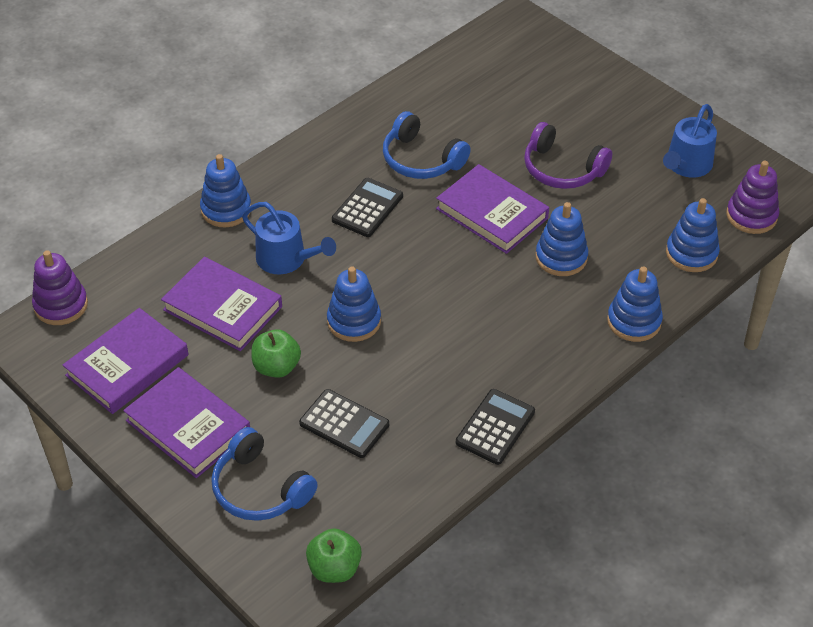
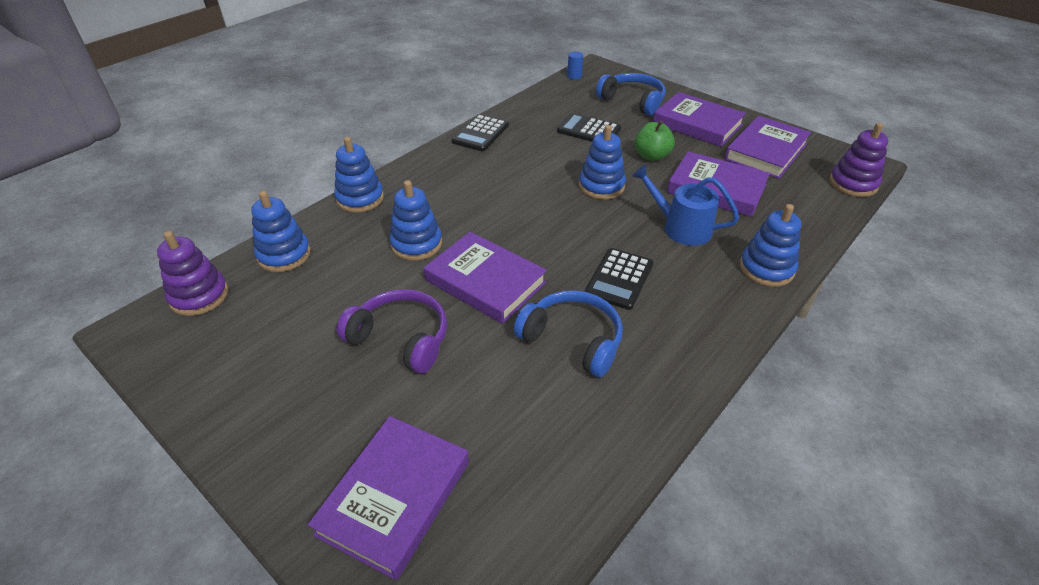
camera: 175 degrees right, 5 degrees down
(334, 568) = (574, 76): green apple -> blue cylinder
(550, 76) = (395, 497): none -> purple book
(687, 165) = (244, 353): blue watering can -> none

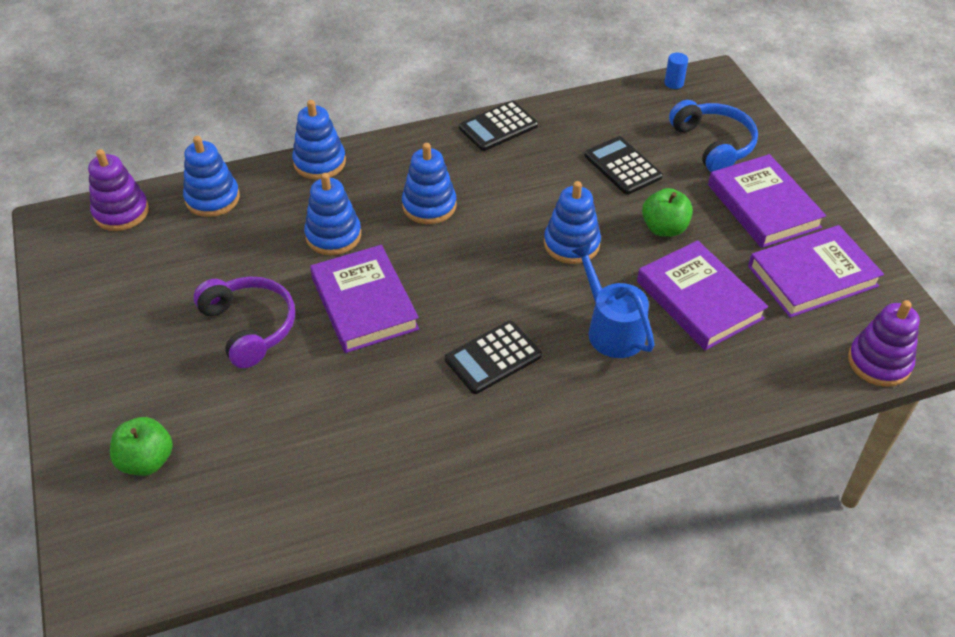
camera: 30 degrees right, 5 degrees up
(395, 497) = (147, 461): purple book -> green apple
(573, 339) = (394, 398): blue headphones -> none
(766, 268) = (658, 416): blue stacking toy -> blue stacking toy (429, 206)

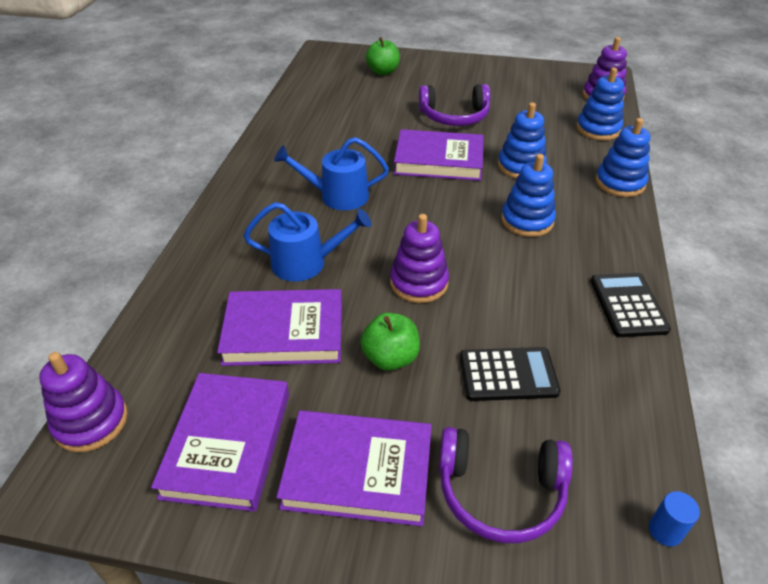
camera: 120 degrees right, 5 degrees down
(493, 358) = (338, 196): black calculator -> blue watering can
(571, 244) = (419, 283): blue stacking toy -> purple stacking toy
(713, 144) = (500, 492): blue headphones -> purple headphones

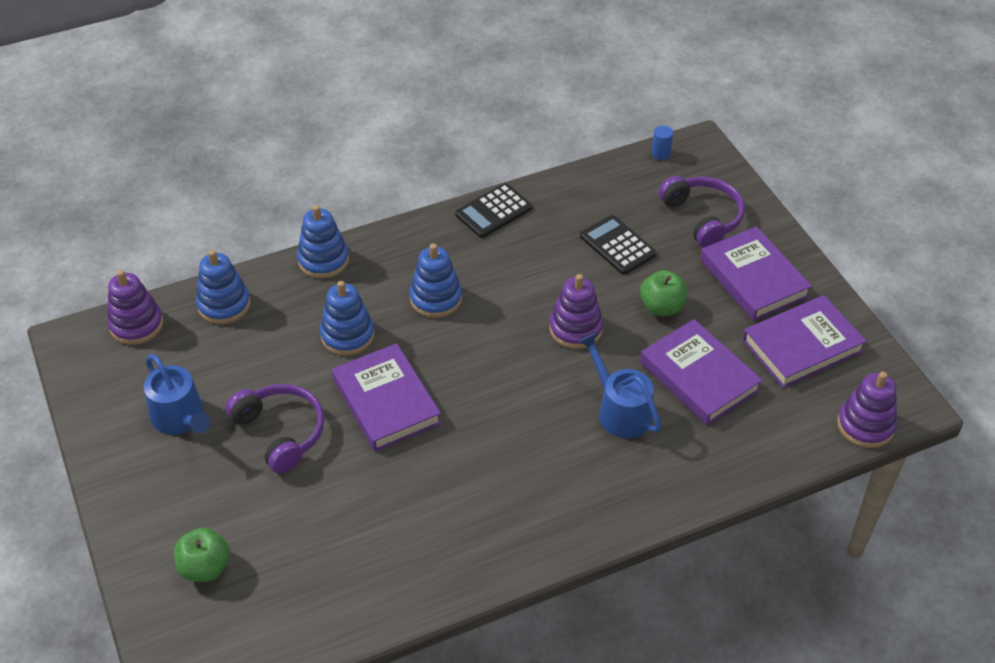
camera: 125 degrees left, 5 degrees up
(338, 196) = (513, 446): blue watering can -> blue watering can (180, 418)

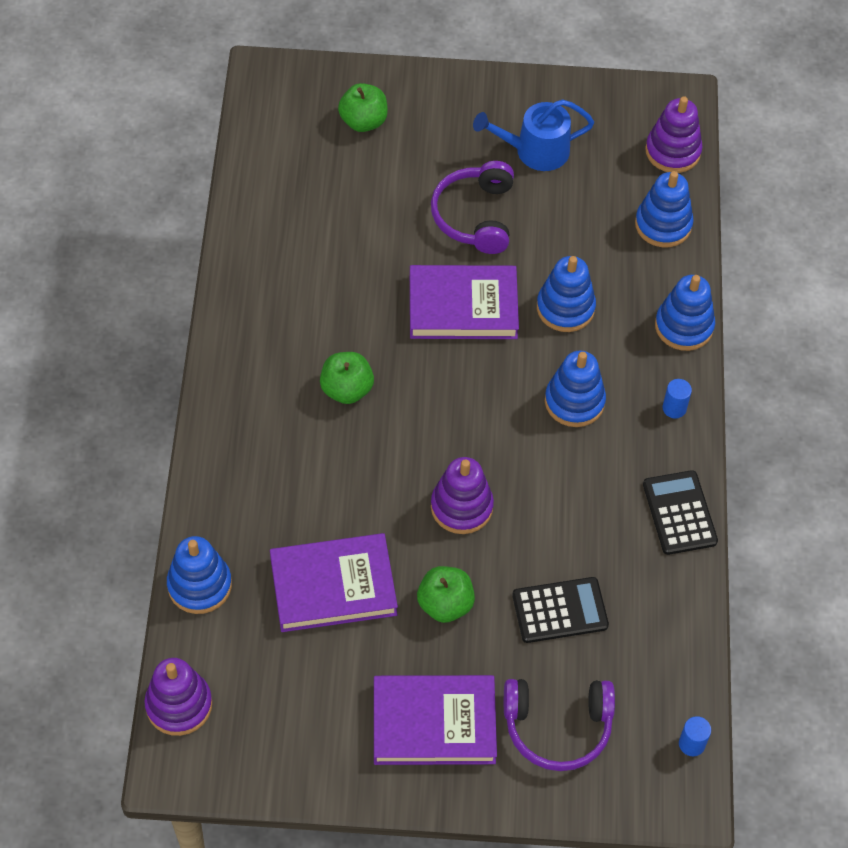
camera: 115 degrees right, 10 degrees up
(281, 432) = (475, 216): purple headphones -> purple headphones turned 105 degrees clockwise
(404, 242) = (674, 408): none -> blue cylinder
(520, 445) = (346, 389): none -> green apple
(620, 411) = (334, 492): blue watering can -> none
(765, 460) = (199, 585): none -> blue stacking toy
(802, 346) = (312, 711): purple book -> none

